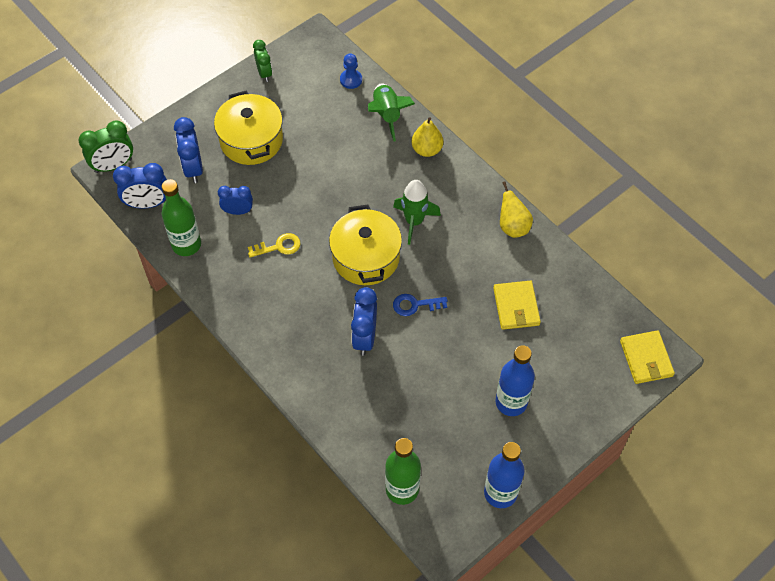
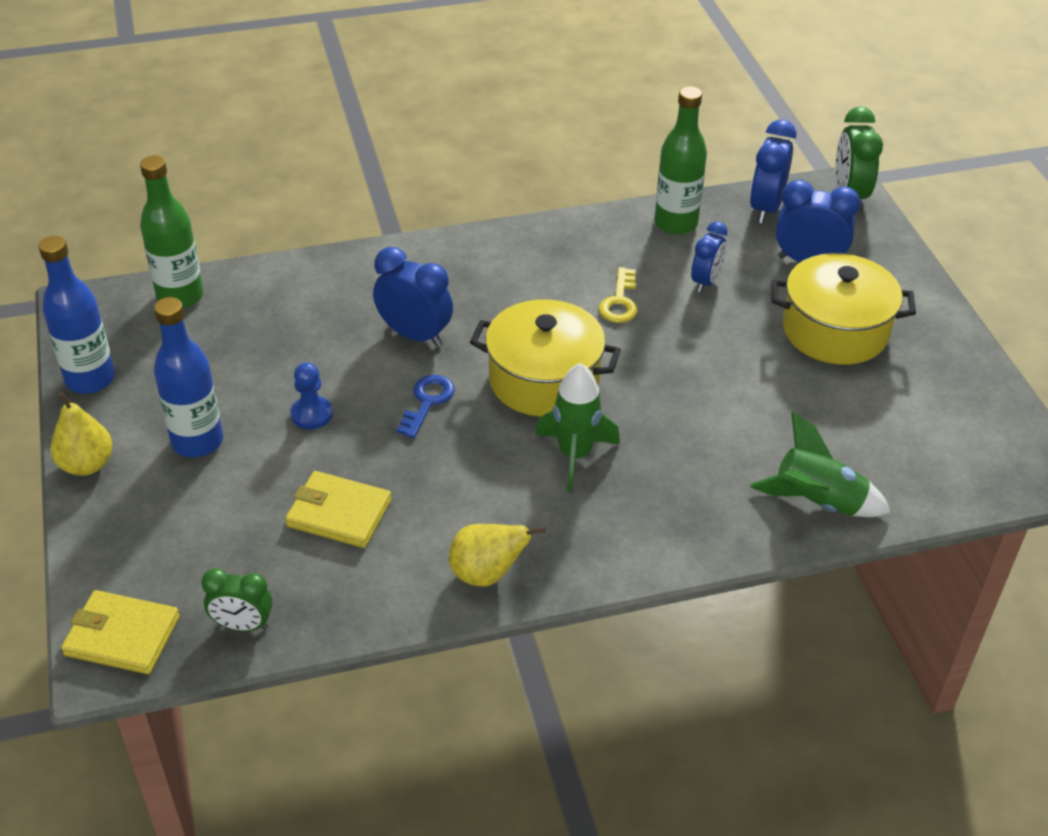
camera: 115 degrees right, 15 degrees down
(264, 73) = (976, 384): green clock -> green clock (243, 625)
(351, 80) = (921, 484): blue pawn -> blue pawn (311, 414)
(426, 150) = (714, 526): yellow pear -> yellow pear (87, 464)

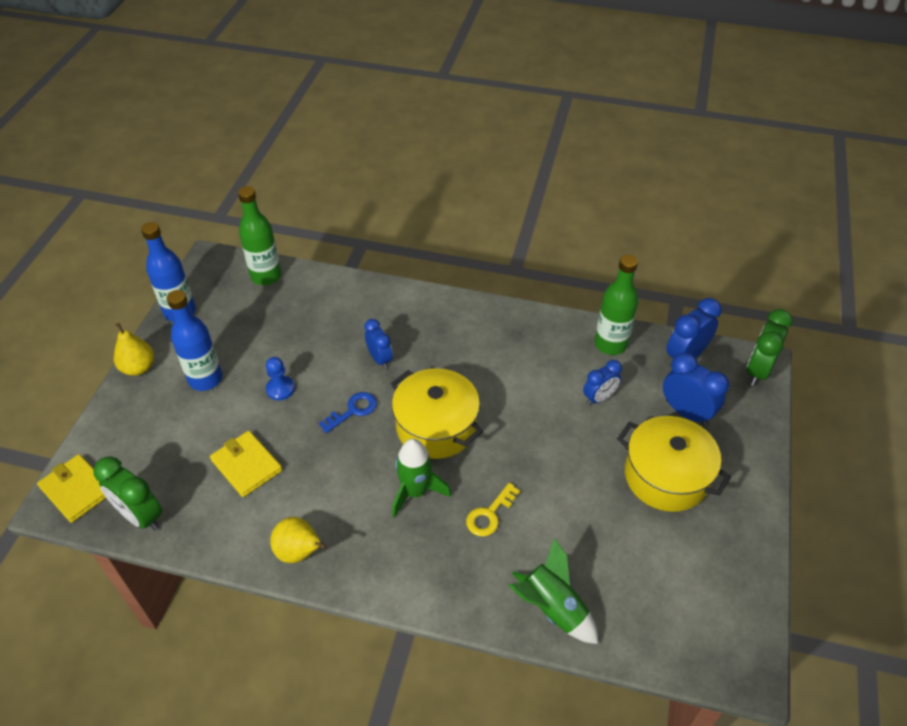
camera: 30 degrees right, 5 degrees up
(243, 625) = (141, 516): green clock -> green clock, size x1.50
(414, 335) = (380, 359): blue clock -> blue clock, size x0.67
(619, 301) = (528, 389): yellow key -> yellow key (490, 514)

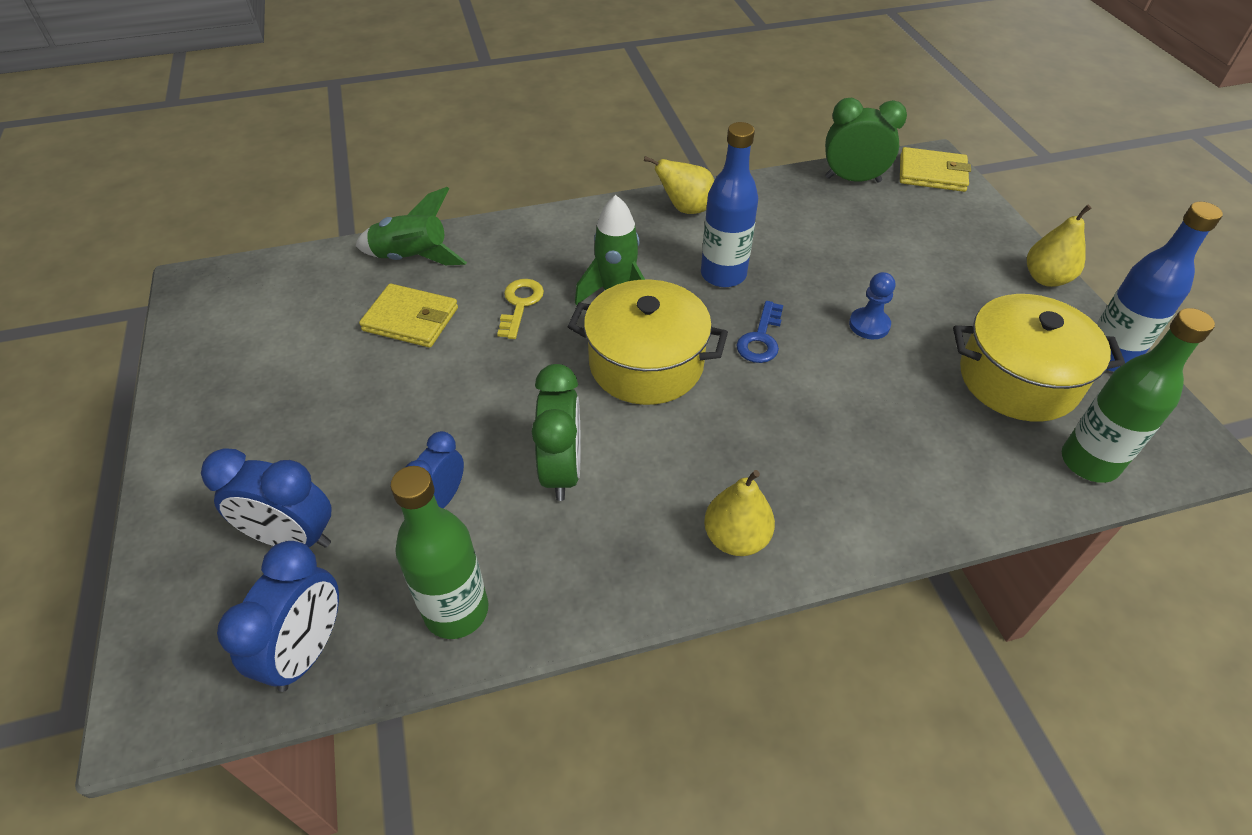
camera: 150 degrees right, 0 degrees up
(205, 379) = (962, 299): blue bottle -> blue bottle (723, 275)
(246, 465) = (811, 246): yellow wallet -> yellow wallet (411, 319)
(380, 359) = (793, 414): blue clock -> none
(461, 317) = (736, 538): none -> yellow pear
(666, 476) = (311, 429): yellow pot -> yellow pot (1018, 379)
(757, 371) = (158, 686): green clock -> green clock (562, 470)

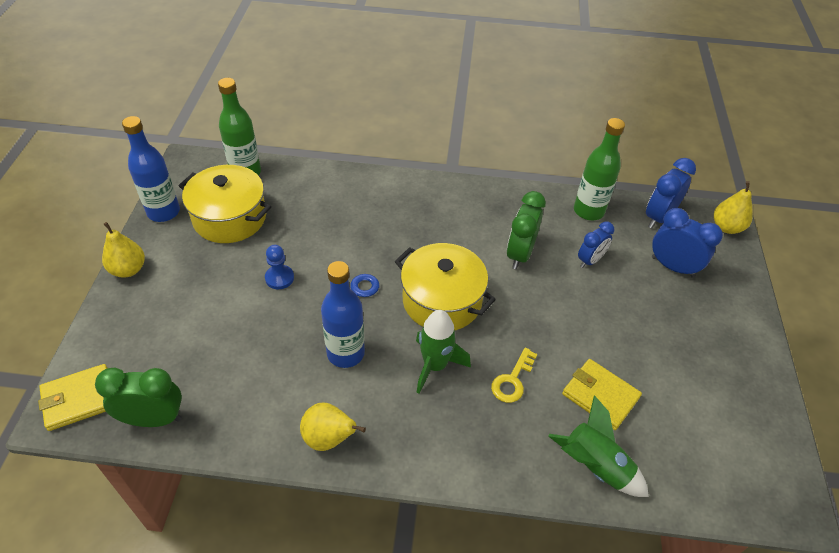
camera: 160 degrees left, 0 degrees up
(736, 538) = (444, 197): yellow pear -> yellow pear (726, 227)
(853, 179) = (154, 419): green clock -> green clock turned 150 degrees clockwise
(932, 173) = (79, 399): yellow wallet -> yellow wallet turned 60 degrees counterclockwise

